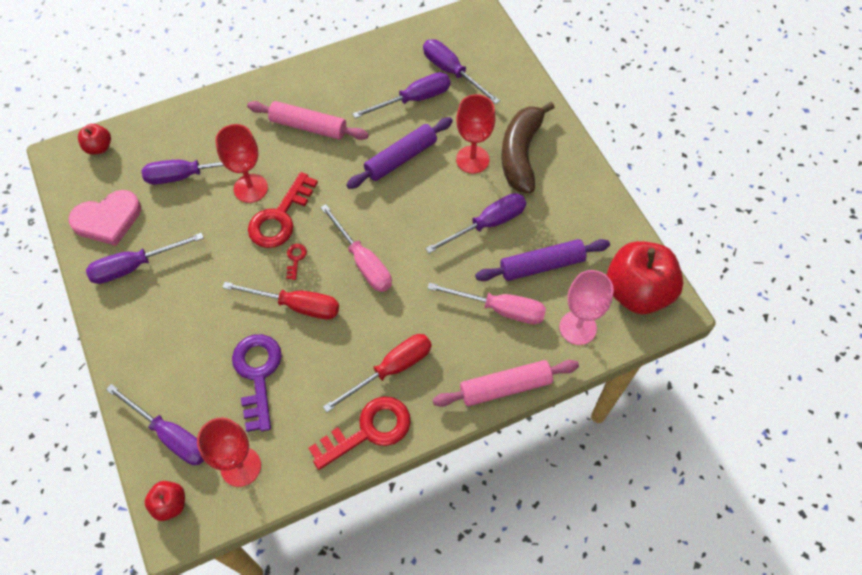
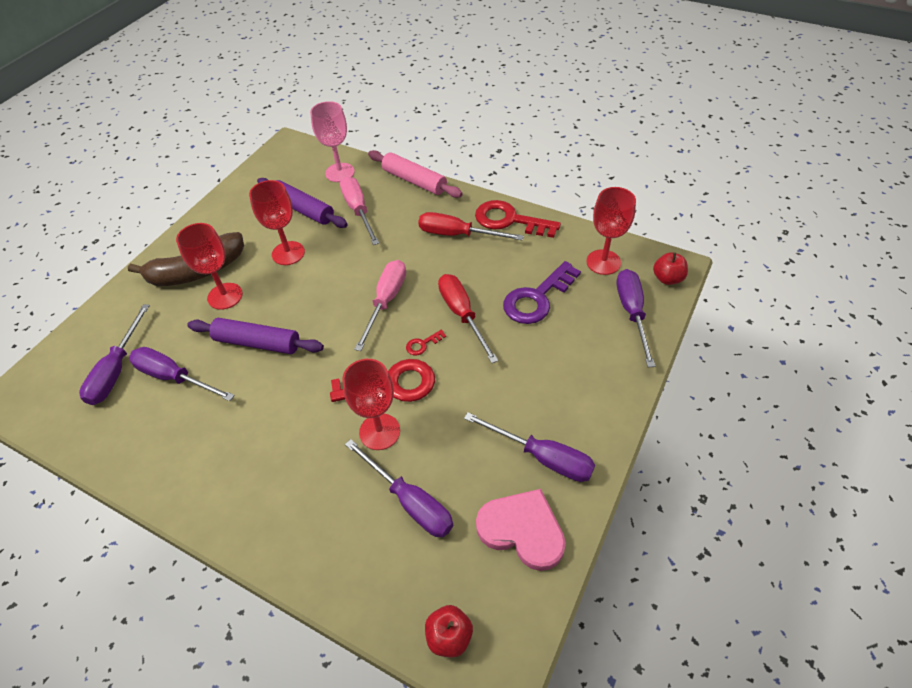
camera: 125 degrees left, 10 degrees down
(308, 126) = (267, 440): pink rolling pin -> none
(487, 224) = (288, 253): purple screwdriver -> red goblet
(637, 292) = (287, 161): red apple -> none

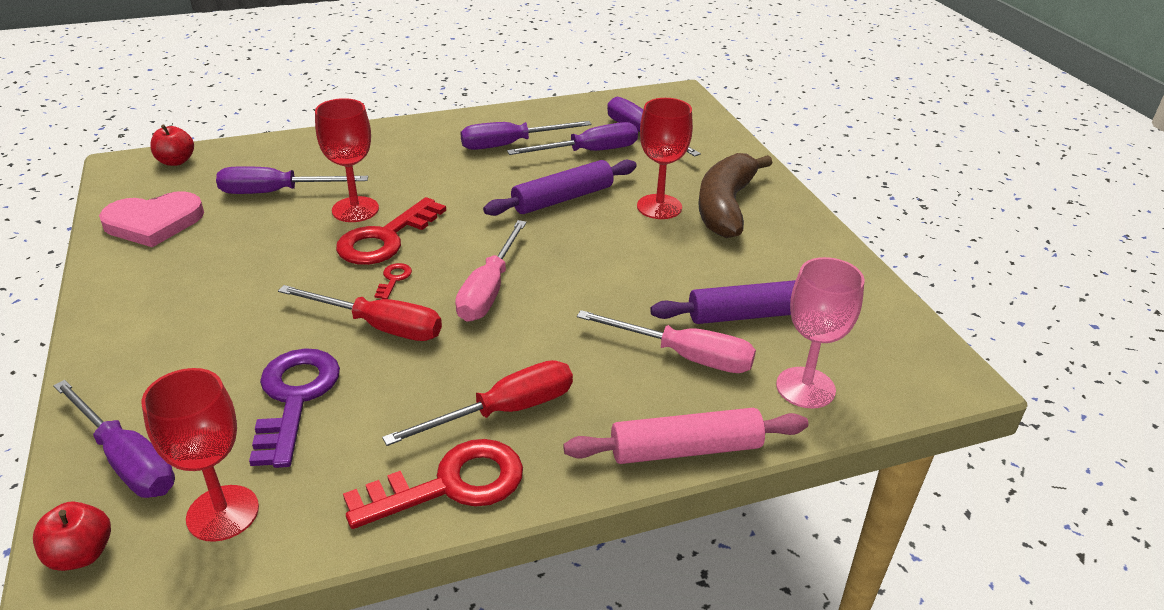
camera: 130 degrees right, 15 degrees down
(288, 253) = (674, 267): red goblet -> none
(386, 301) = (489, 290): pink screwdriver -> pink screwdriver turned 45 degrees clockwise
(542, 457) = (167, 268): purple screwdriver -> purple screwdriver (510, 144)

